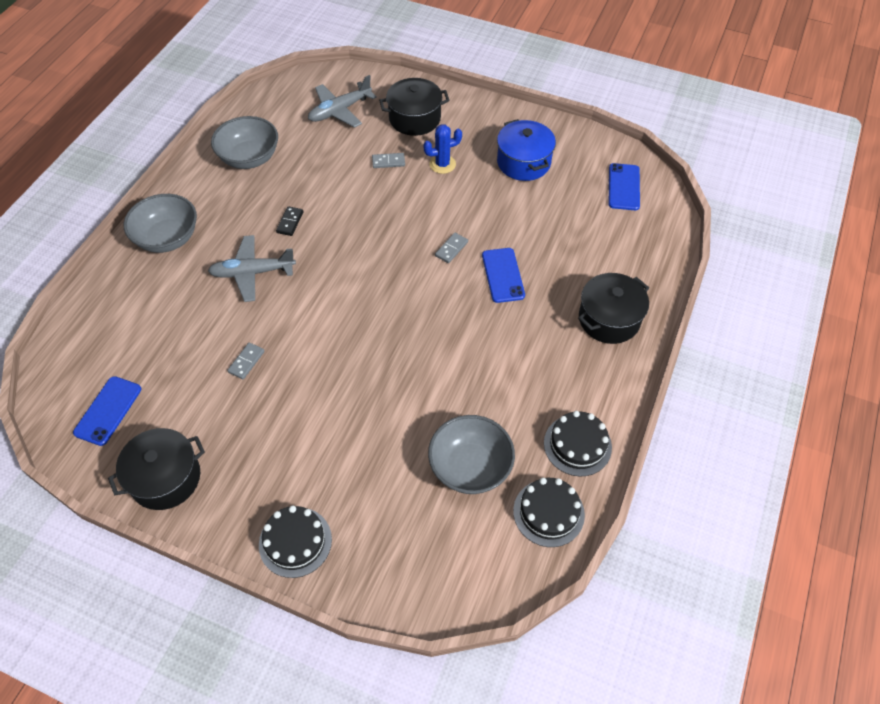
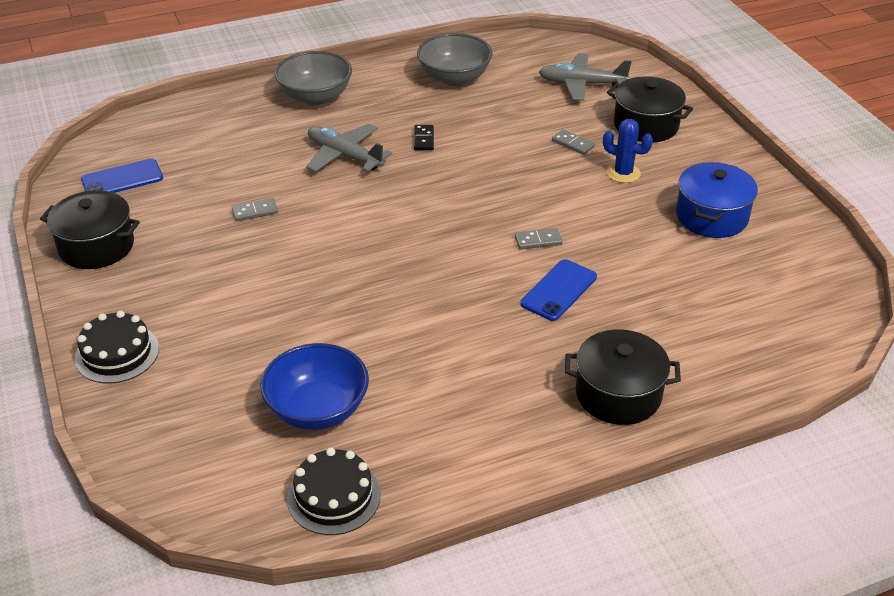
camera: 45 degrees right, 15 degrees down
(290, 222) = (423, 139): black domino -> black domino turned 60 degrees counterclockwise
(470, 467) = (317, 409): grey bowl -> blue bowl
(577, 445) = (436, 468): black cake -> none
(624, 187) = (799, 299): blue phone -> none

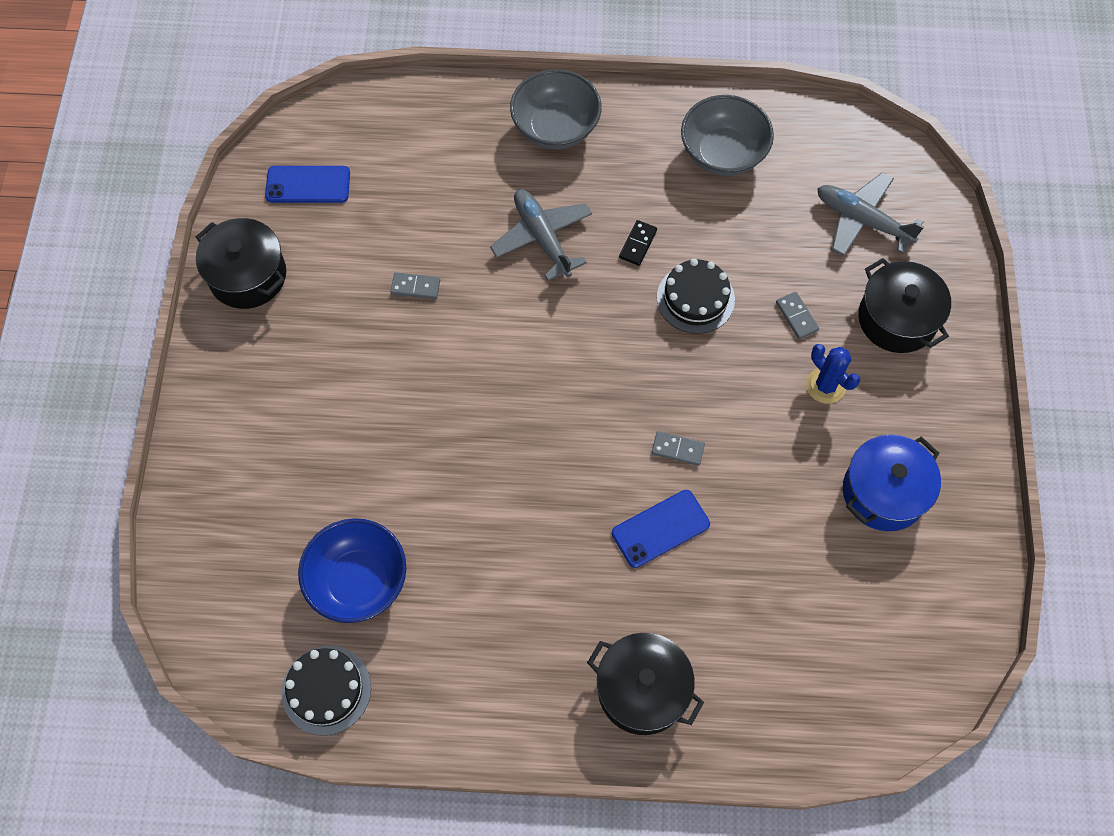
camera: 25 degrees right, 25 degrees up
(117, 353) = (213, 430): black cake -> black cake (695, 298)

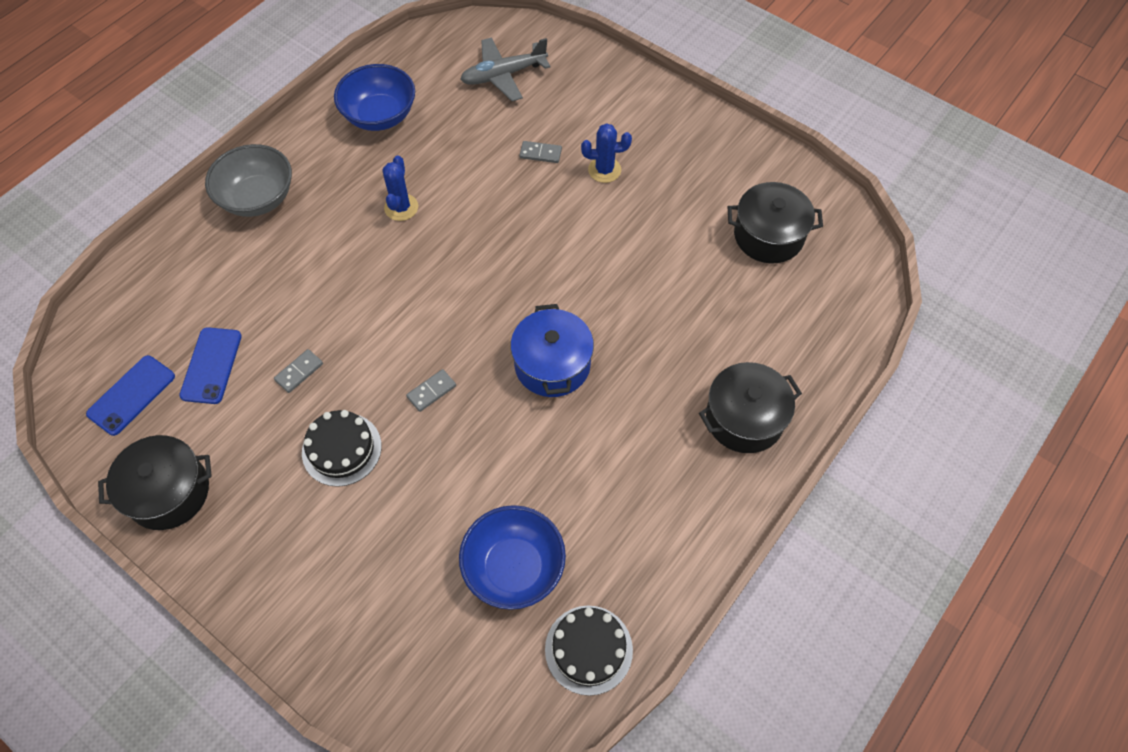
camera: 55 degrees left, 5 degrees down
(542, 238) = (339, 262): grey plane -> none
(637, 244) = (401, 207): black domino -> blue cactus
(660, 528) = (631, 331): blue phone -> blue phone (211, 365)
(677, 449) = (580, 283): grey domino -> grey domino (431, 391)
(695, 298) = (475, 201): black cake -> black cake (341, 449)
(722, 153) = (380, 116): grey bowl -> blue bowl
(883, 492) = (705, 187): blue pot -> blue pot (552, 364)
(897, 319) = (590, 103): black pot -> black pot (768, 236)

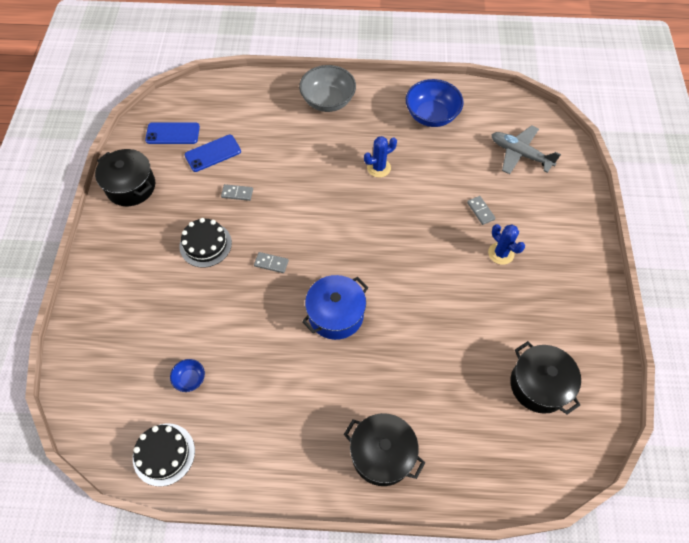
camera: 55 degrees right, 0 degrees up
(514, 567) = (190, 379): blue bowl -> blue bowl, size x0.48

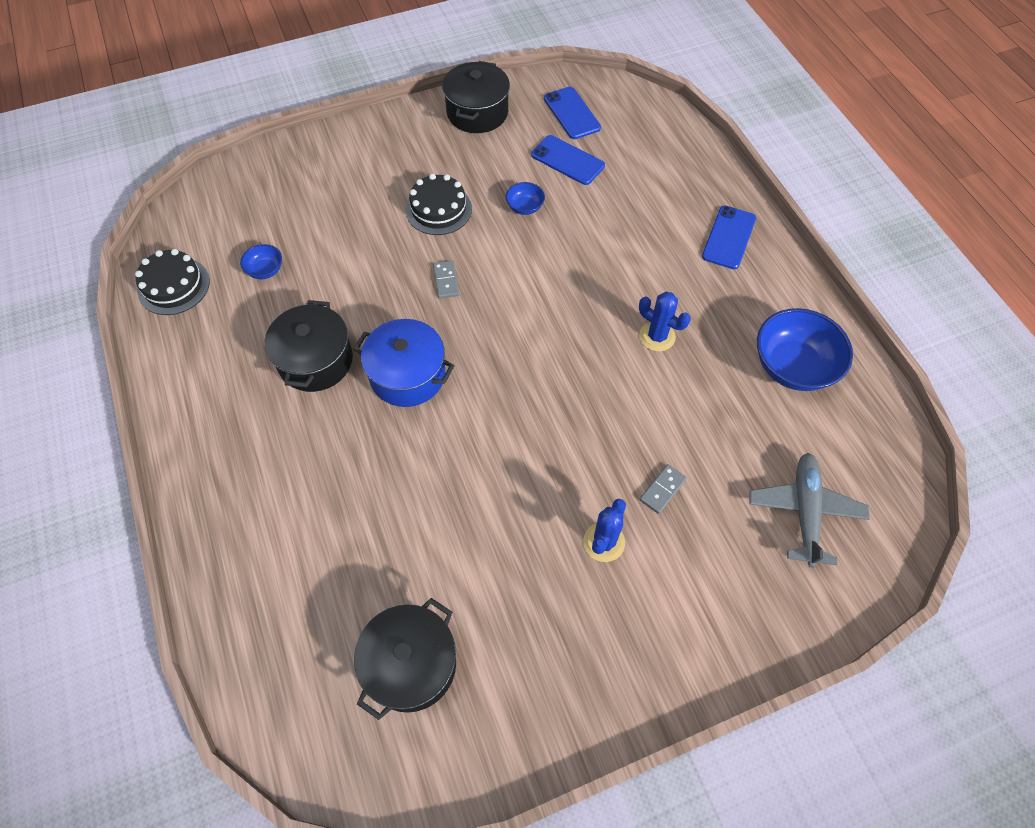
camera: 65 degrees right, 0 degrees up
(237, 193) = (525, 207): grey domino -> blue bowl
(328, 101) = (729, 237): grey bowl -> blue phone
(382, 454) = (241, 497): black pot -> black pot (315, 360)

